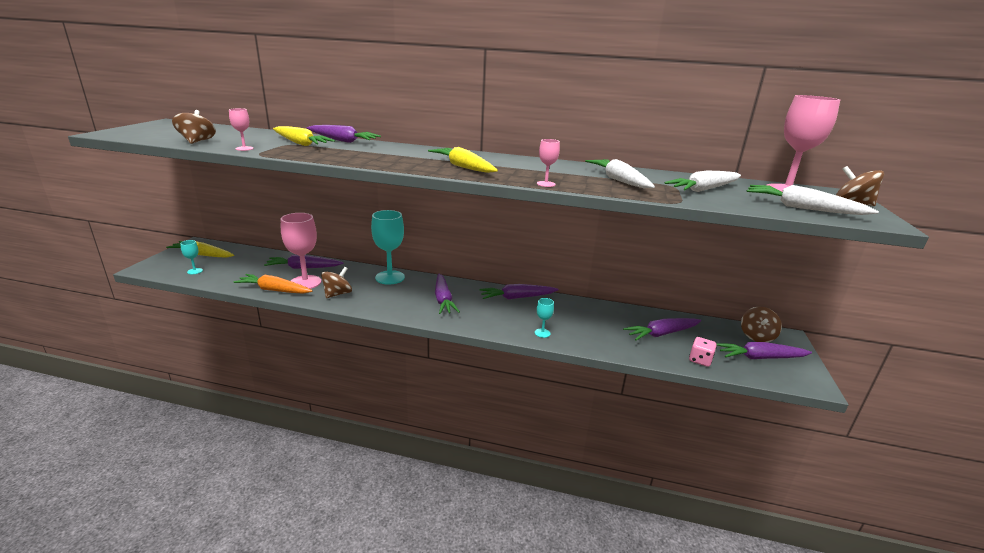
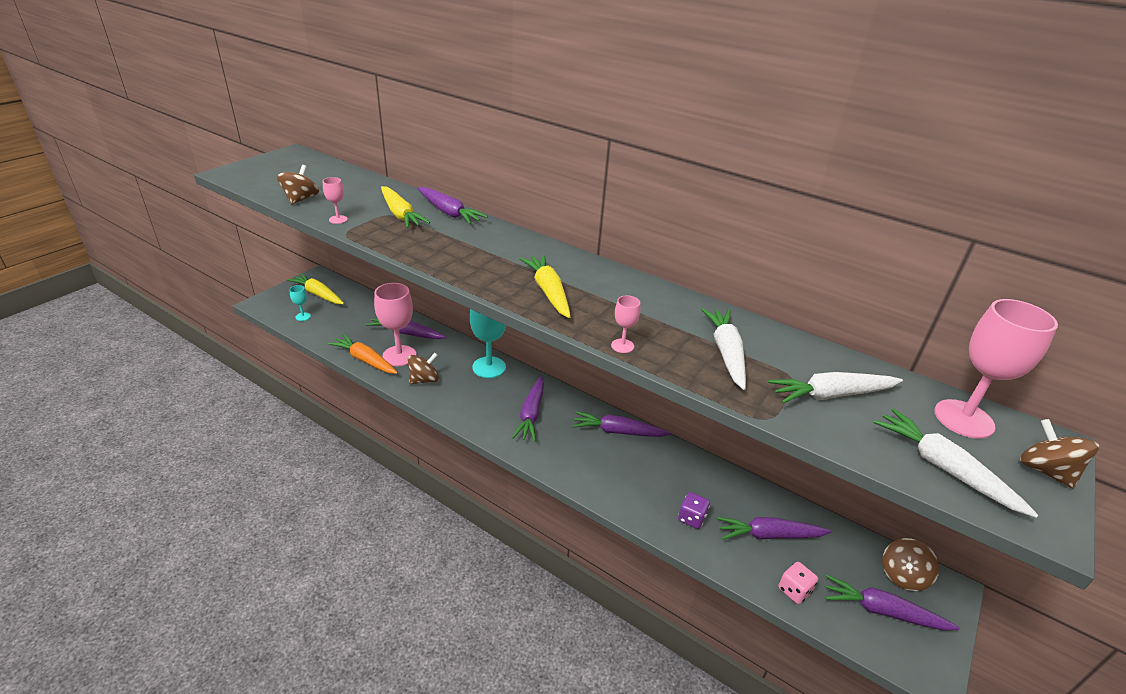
camera: 20 degrees right, 10 degrees up
(542, 333) = (618, 494): turquoise goblet -> none
(604, 336) = (691, 518): none -> purple dice

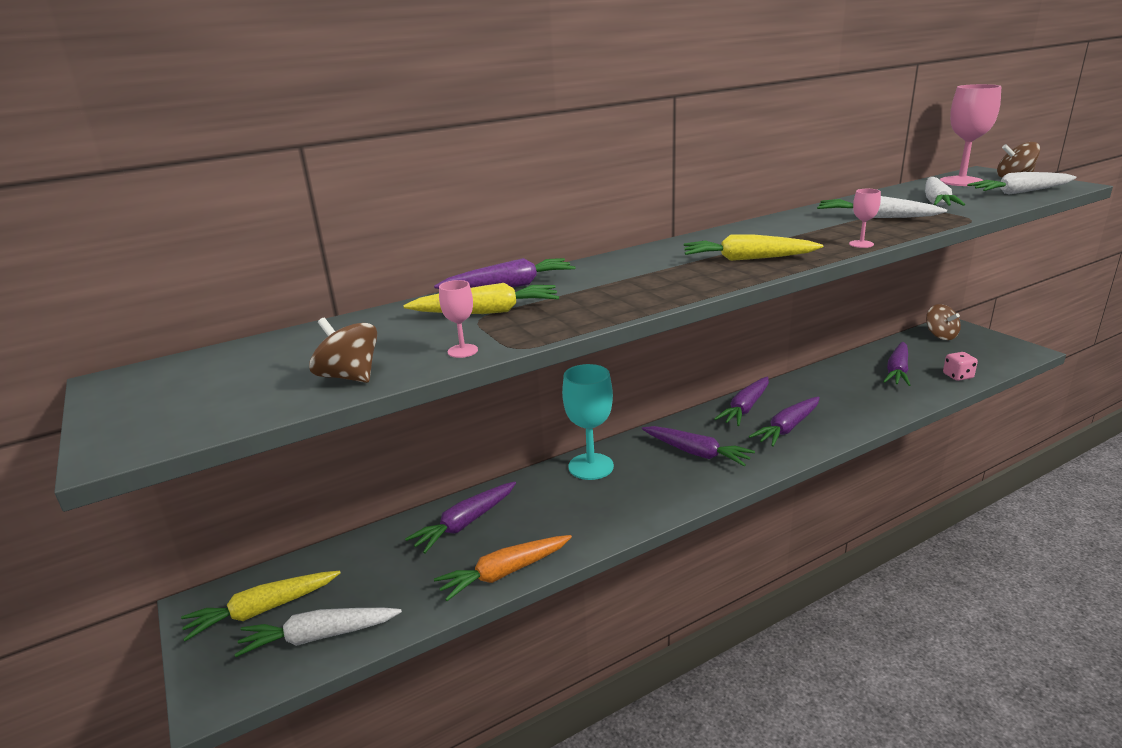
camera: 60 degrees left, 10 degrees down
(303, 316) = (318, 637): turquoise goblet -> white carrot
(399, 356) = (516, 537): pink goblet -> none
(424, 380) = (587, 522): brown spinning top -> none
(691, 518) = (874, 398): purple dice -> none
(882, 611) = (975, 351): purple carrot -> purple carrot (787, 428)

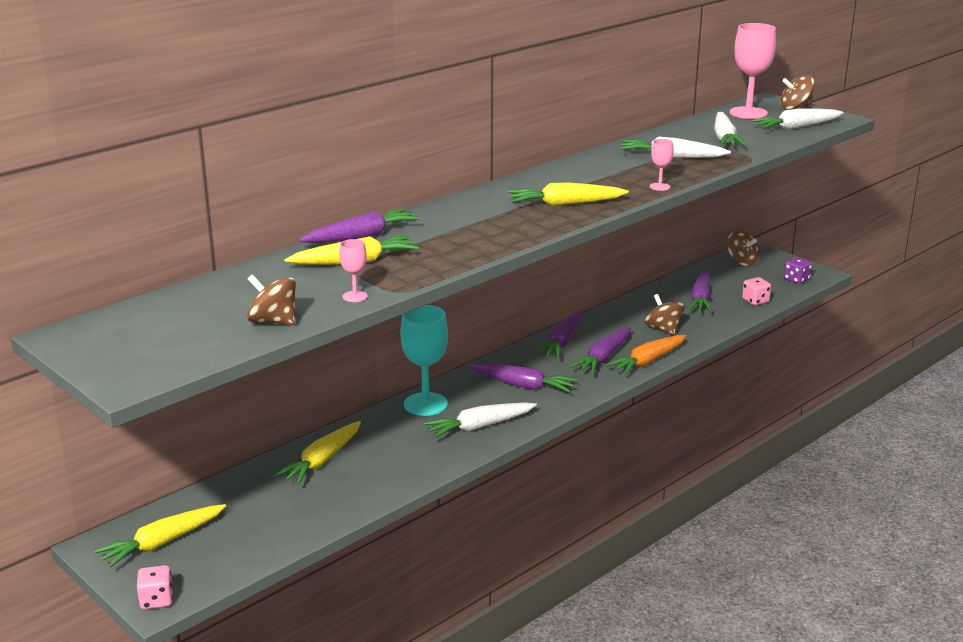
camera: 15 degrees left, 0 degrees up
(214, 693) = (156, 600): none -> pink dice
(318, 637) = (227, 555): white carrot -> white carrot (479, 427)
(465, 523) = (322, 461): purple carrot -> yellow carrot
(504, 573) = (375, 494): orange carrot -> orange carrot (647, 361)
(855, 401) = (663, 329): none -> brown spinning top
(1002, 356) = (796, 279): none -> purple dice

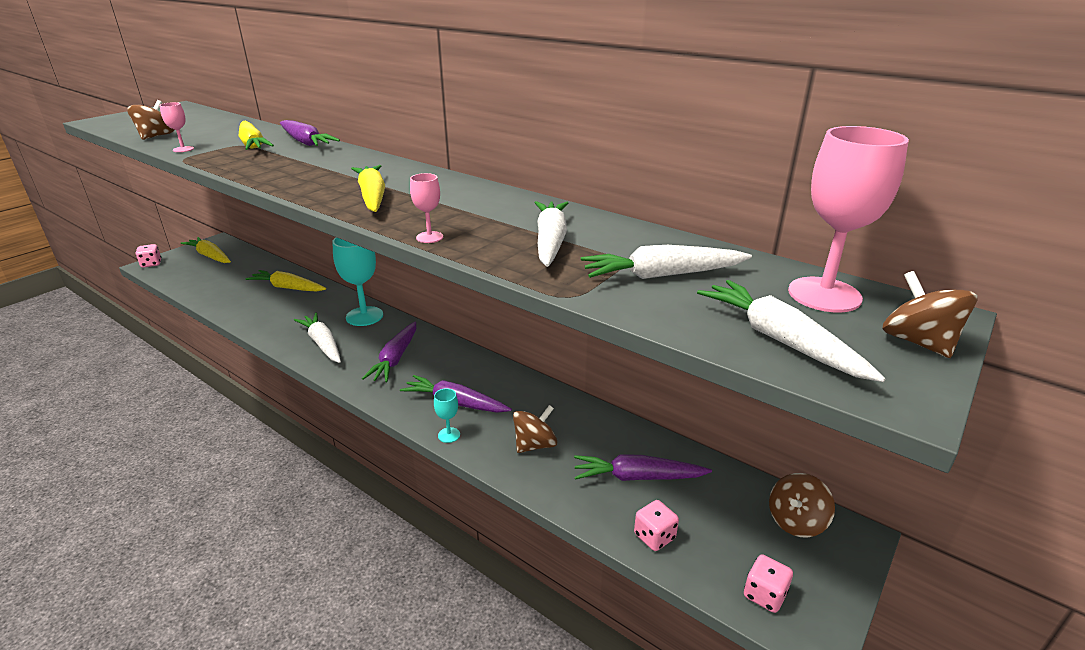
camera: 80 degrees right, 5 degrees up
(562, 342) = (487, 374): purple carrot -> none
(647, 361) = (449, 435): orange carrot -> turquoise goblet
(796, 279) = (764, 594): purple dice -> pink dice

